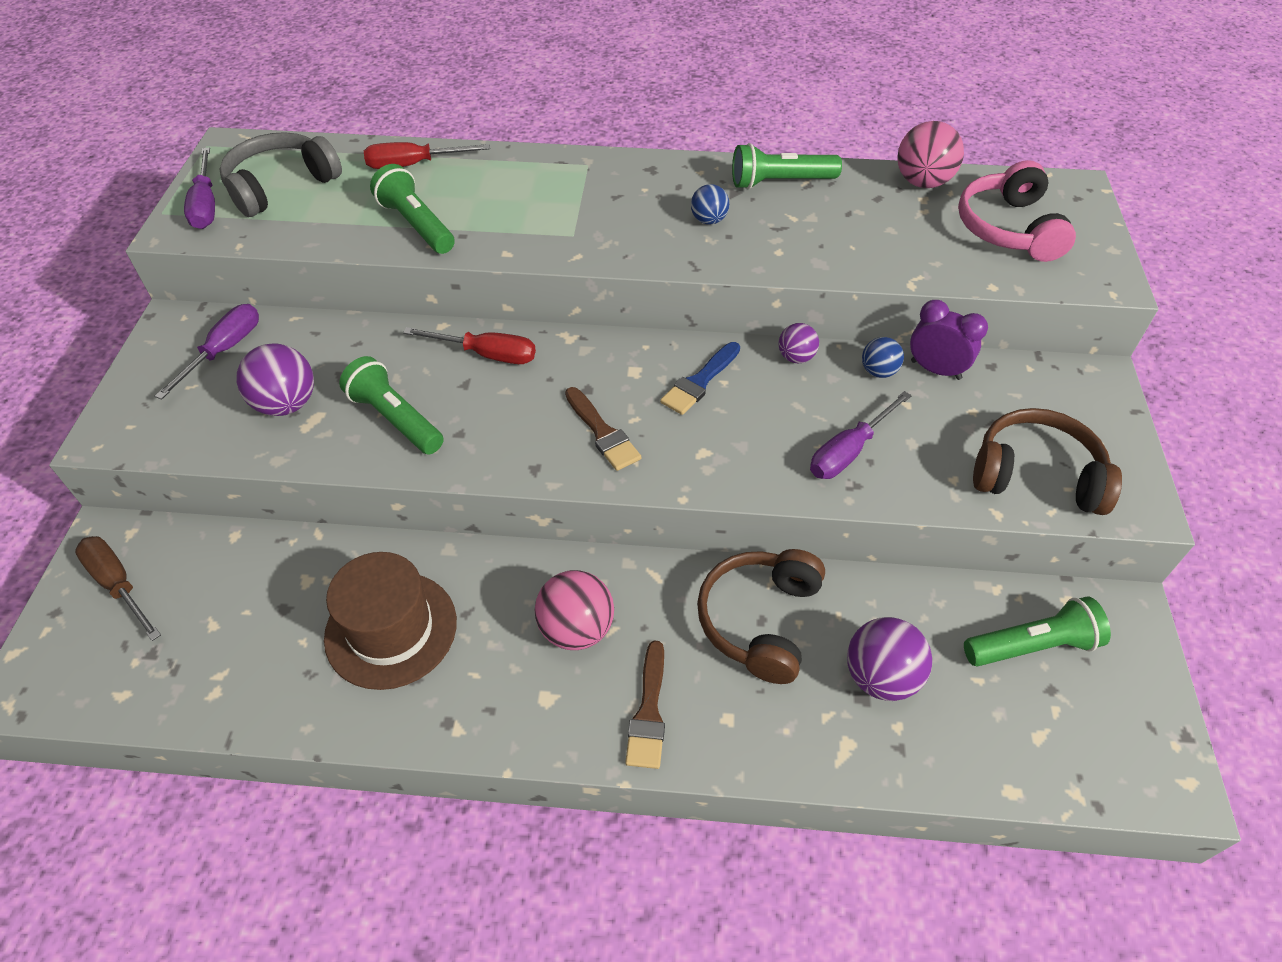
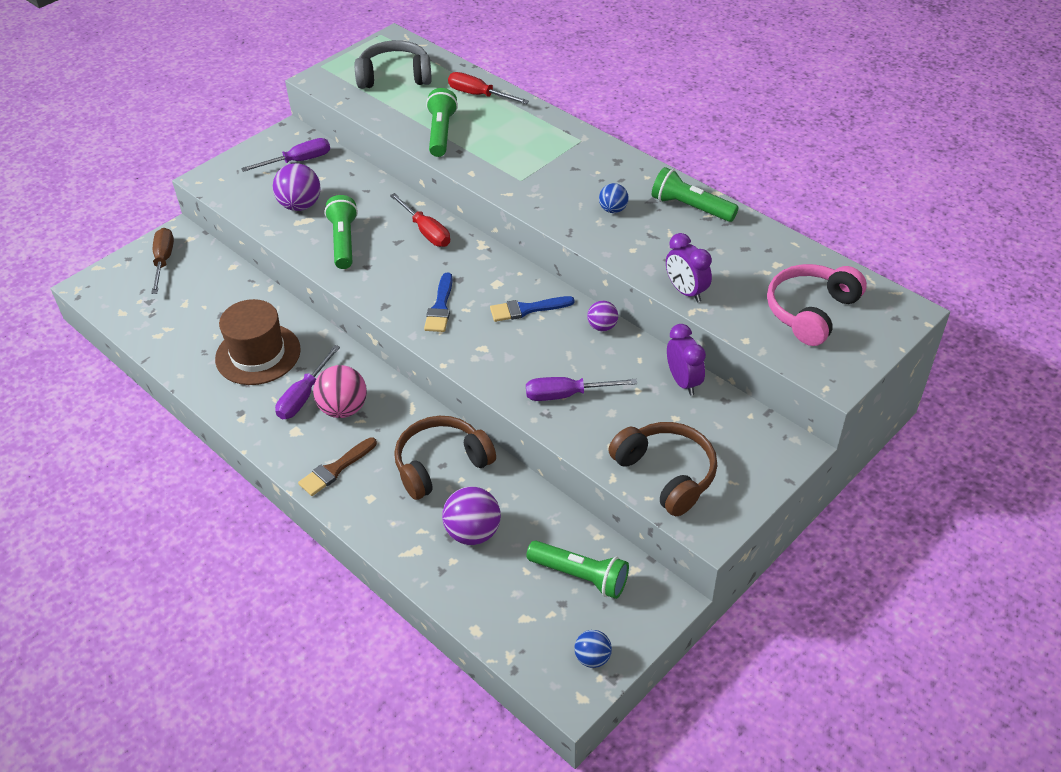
camera: 40 degrees right, 5 degrees down
(206, 205) = (346, 71): purple screwdriver -> purple screwdriver (304, 396)
(602, 433) = (440, 307): brown brush -> blue brush
(878, 371) = (644, 362): blue ball -> blue ball (592, 658)
(881, 268) = (686, 291): none -> purple clock
(922, 182) = (792, 253): pink ball -> none

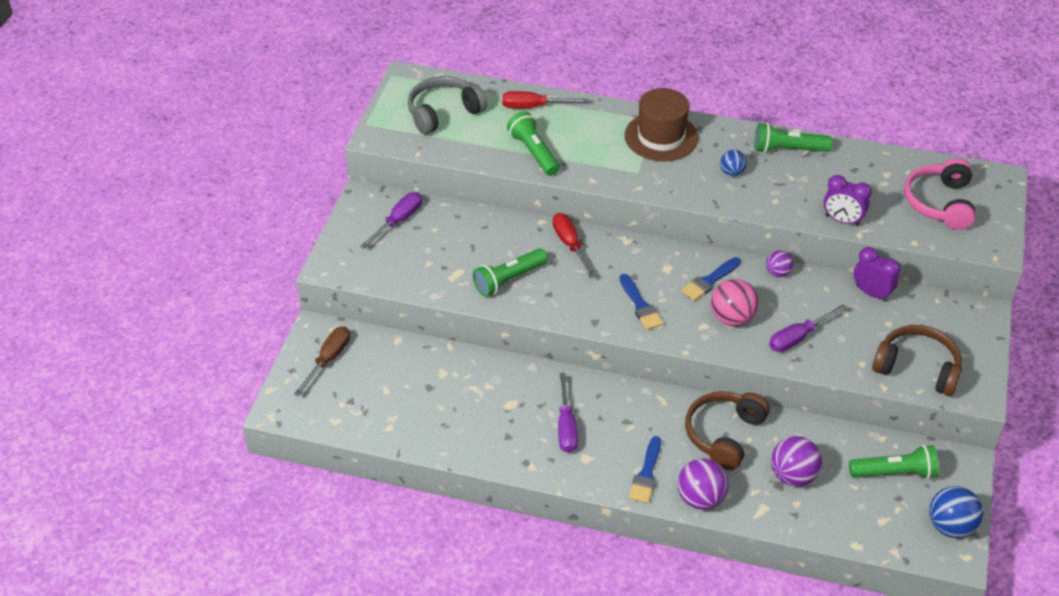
camera: 30 degrees left, 0 degrees up
(163, 261) = (328, 360): brown screwdriver -> brown screwdriver turned 60 degrees clockwise
(258, 354) = (494, 408): brown hat -> brown hat (661, 137)
(300, 205) = (440, 261): purple ball -> purple ball (700, 498)
(335, 469) = (646, 474): brown brush -> blue brush
(343, 409) = (608, 423): pink ball -> pink ball (732, 318)
(344, 241) = (508, 279): green flashlight -> green flashlight turned 90 degrees counterclockwise
(426, 231) = (570, 245): red screwdriver -> red screwdriver turned 135 degrees counterclockwise
(592, 658) = (950, 526): blue ball -> blue ball, size x1.70

